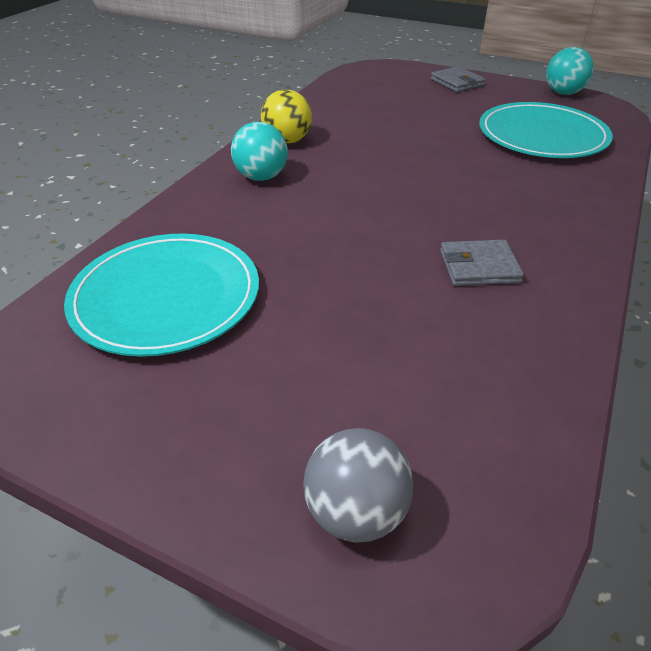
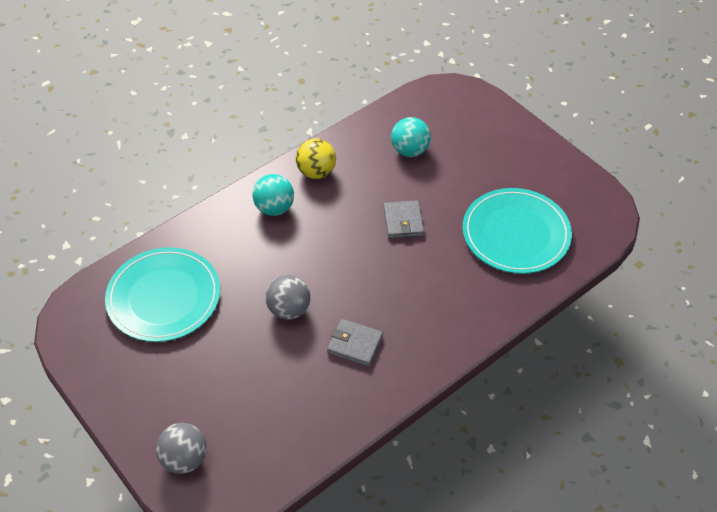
camera: 25 degrees right, 10 degrees up
(360, 258) = (289, 309): none -> grey ball
(457, 82) = (508, 137): grey wallet -> grey wallet (403, 221)
(563, 93) = (589, 183): turquoise ball -> turquoise ball (410, 150)

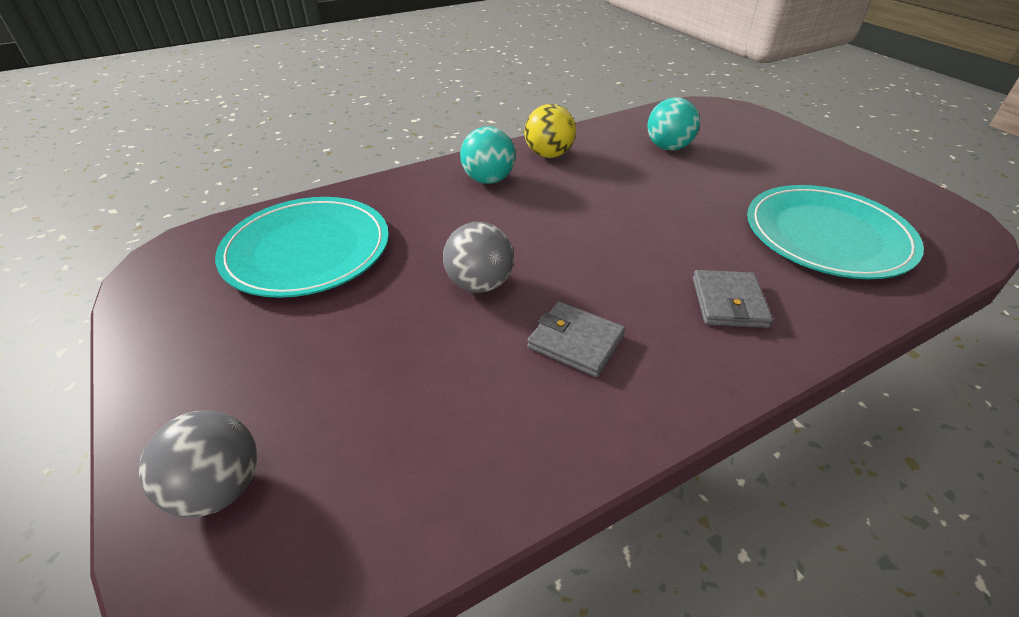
camera: 10 degrees right, 10 degrees down
(403, 221) = (659, 208): grey wallet -> grey wallet (728, 302)

